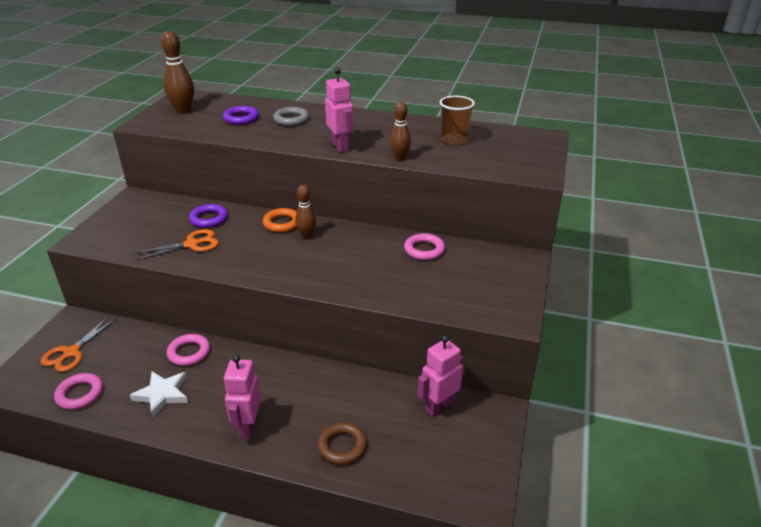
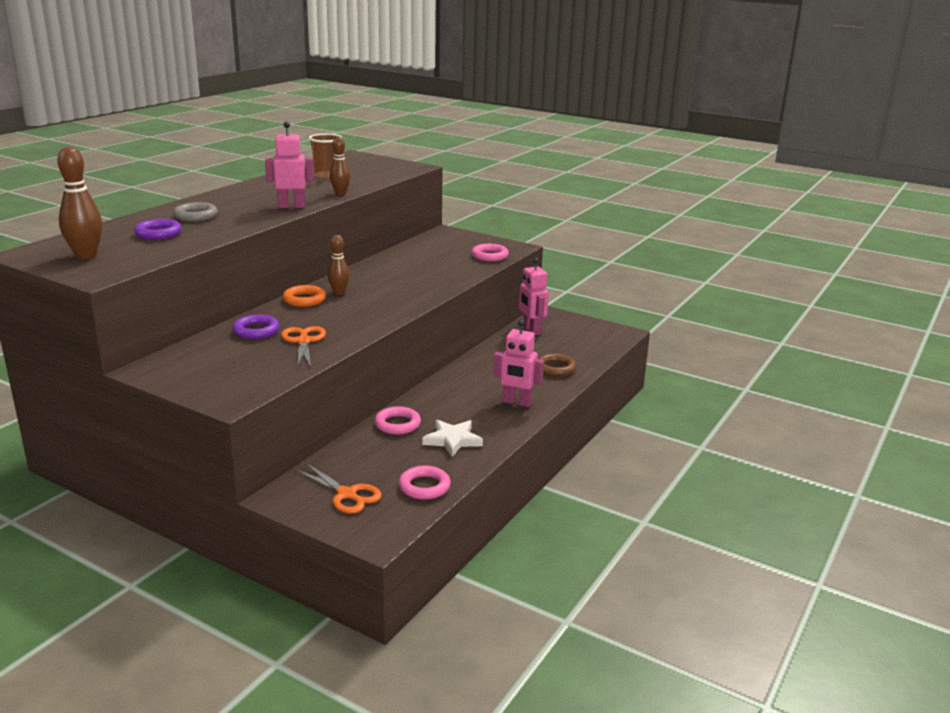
camera: 75 degrees left, 10 degrees down
(424, 250) = (406, 256): pink ring -> pink ring (490, 256)

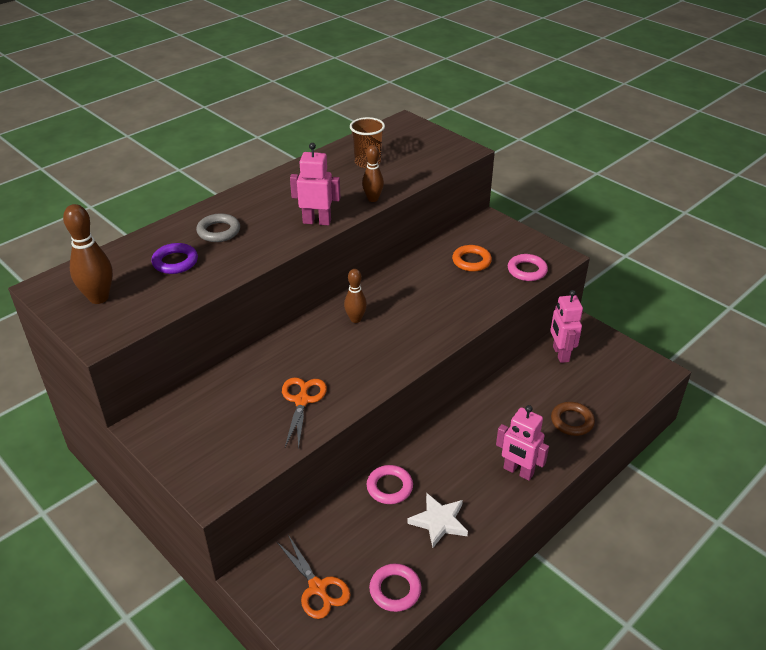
camera: 15 degrees right, 15 degrees up
(256, 331) = (260, 376): purple ring -> none
(304, 300) = (318, 328): orange ring -> orange ring (471, 261)

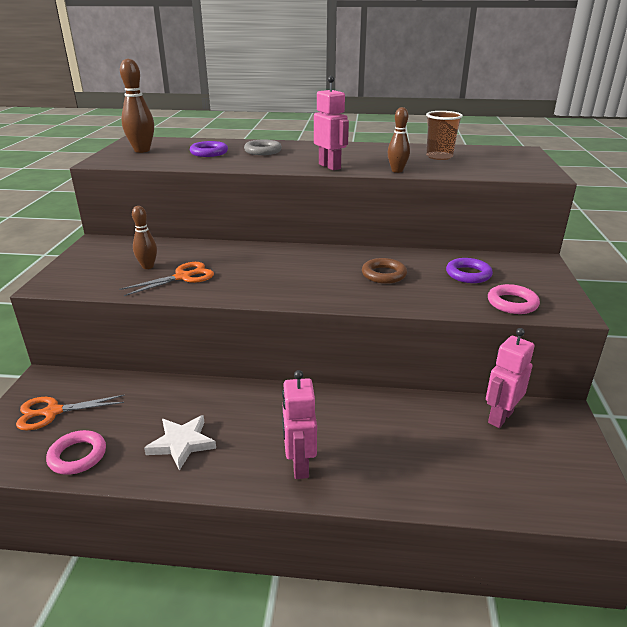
camera: 50 degrees right, 10 degrees down
(317, 587) = (53, 412): orange scissors -> orange scissors turned 60 degrees clockwise
(355, 319) = (306, 260): brown bowling pin -> brown bowling pin (148, 266)
(389, 487) = (197, 396): pink ring -> none
(471, 261) = (468, 274): orange ring -> purple ring
(572, 421) = (418, 471): brown ring -> brown ring (384, 274)

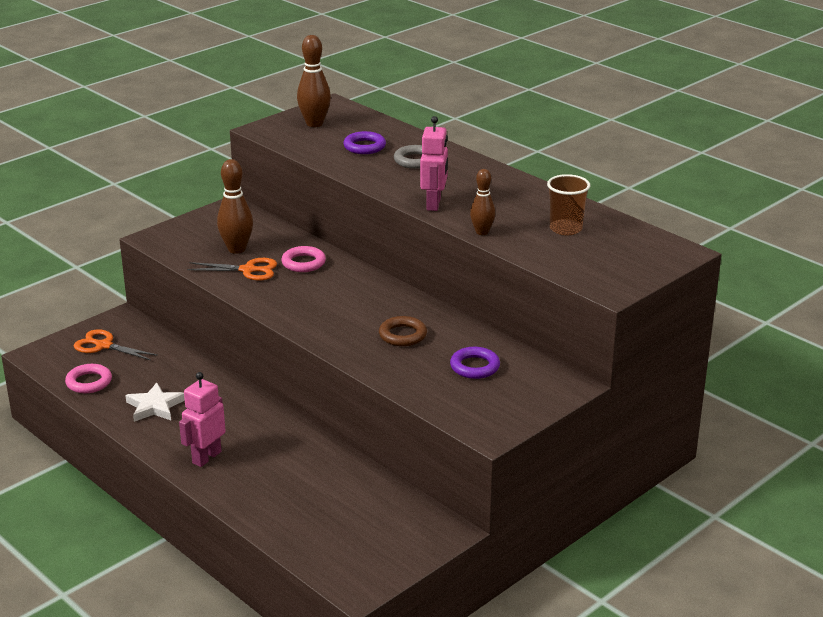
camera: 40 degrees right, 0 degrees up
(148, 266) = (237, 249): brown bowling pin -> brown bowling pin, size x1.56
(500, 417) = (393, 505): pink robot -> none
(512, 303) = (457, 405): pink ring -> pink ring (303, 263)

